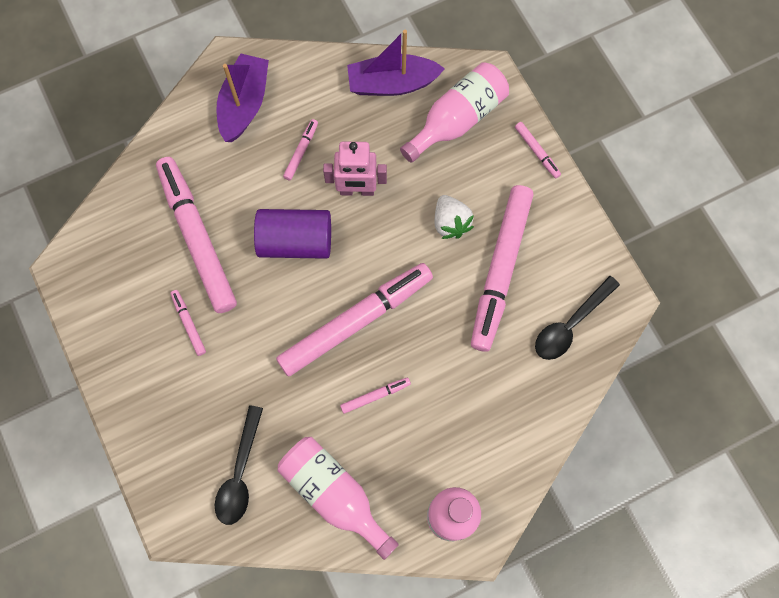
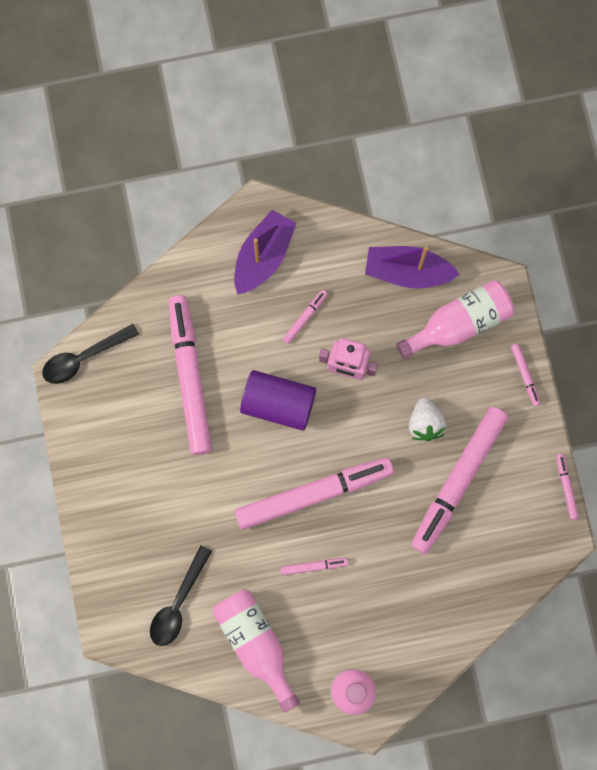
camera: 15 degrees right, 5 degrees up
(188, 324) = (164, 456): pink marker -> pink marker (566, 487)
(570, 325) = (507, 548): black spoon -> black spoon (83, 358)

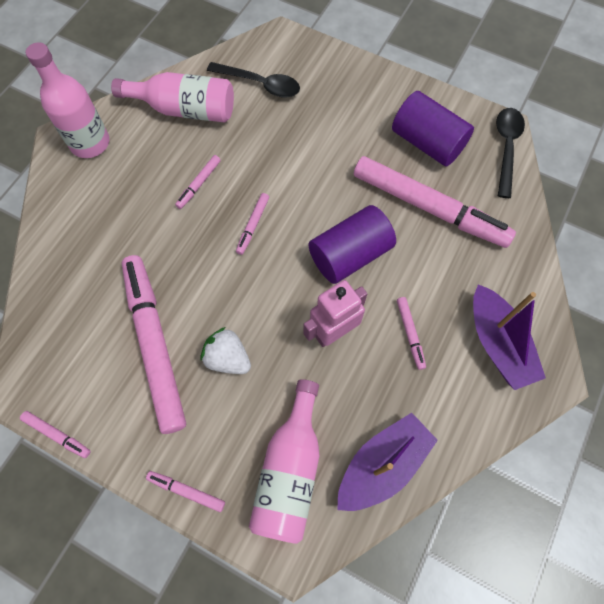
camera: 130 degrees right, 10 degrees down
(128, 421) = (427, 143): none -> purple cylinder
(178, 603) = (260, 84): black spoon -> black spoon turned 135 degrees clockwise
(313, 493) = (253, 226): pink marker -> pink marker, size x0.41

